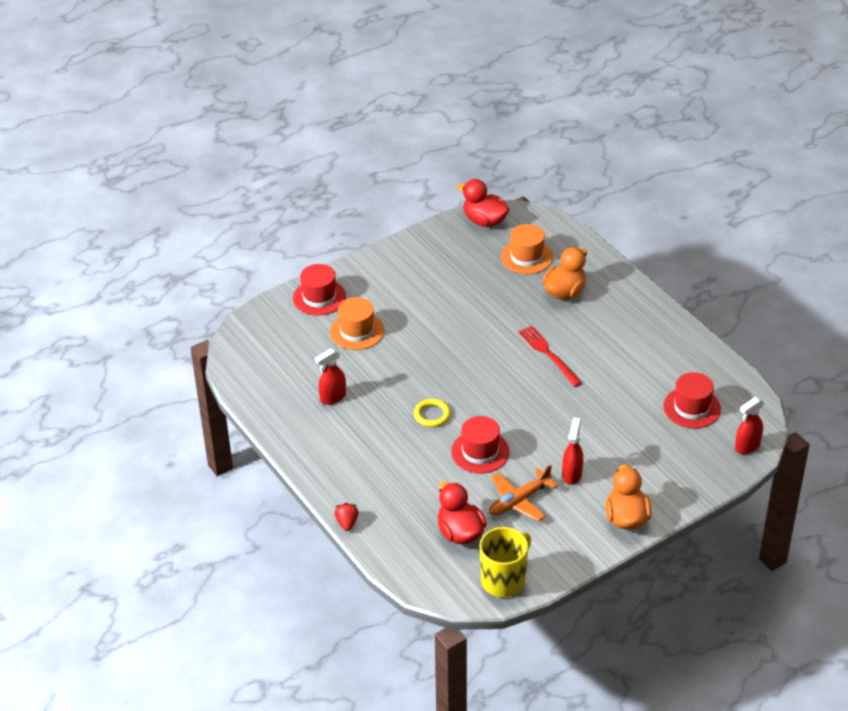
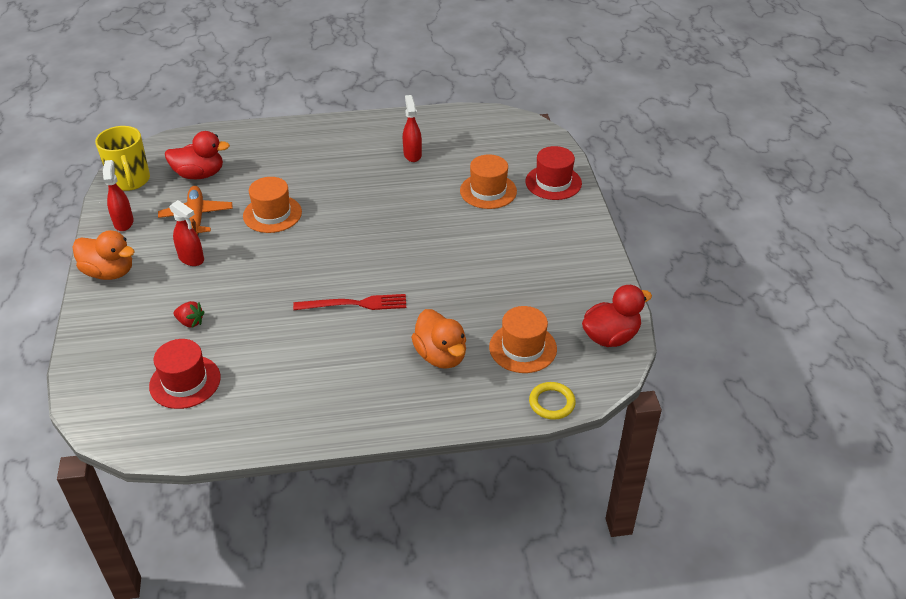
camera: 115 degrees right, 0 degrees up
(347, 523) = (269, 125): red strawberry -> red strawberry (190, 322)
(432, 415) = (342, 201): yellow ring -> yellow ring (552, 403)
(480, 452) = (272, 214): red hat -> orange hat
(747, 446) = (93, 400): red spray bottle -> red spray bottle (123, 222)

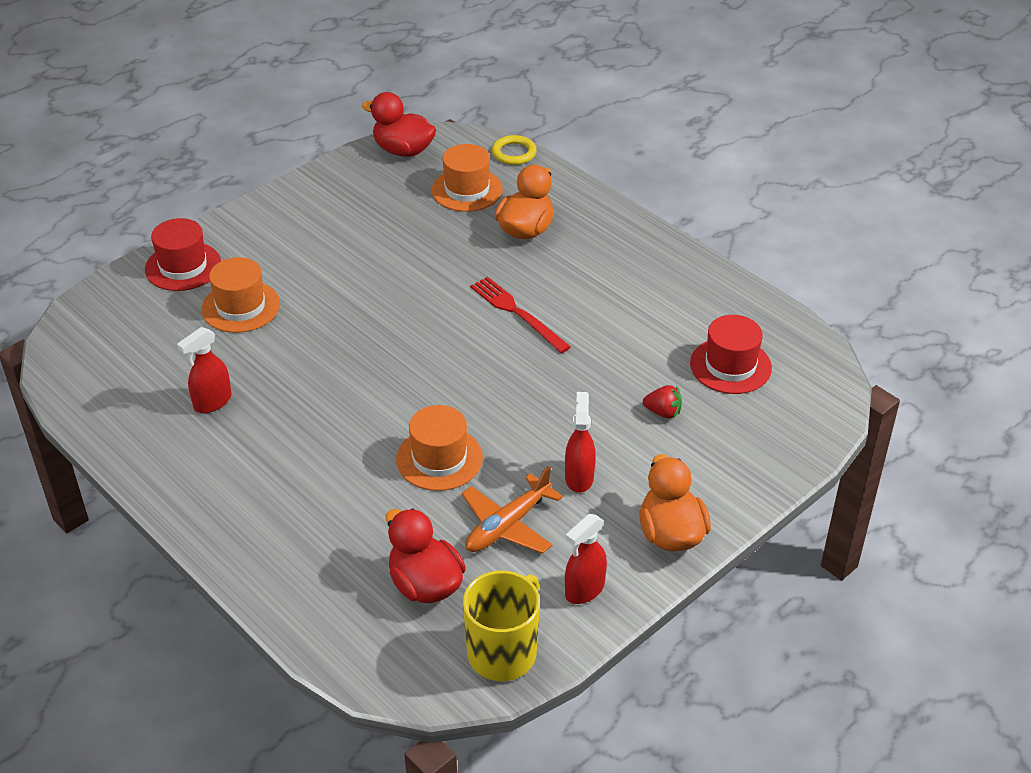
camera: 125 degrees left, 0 degrees up
(190, 322) = (663, 412): red strawberry -> red strawberry turned 120 degrees clockwise

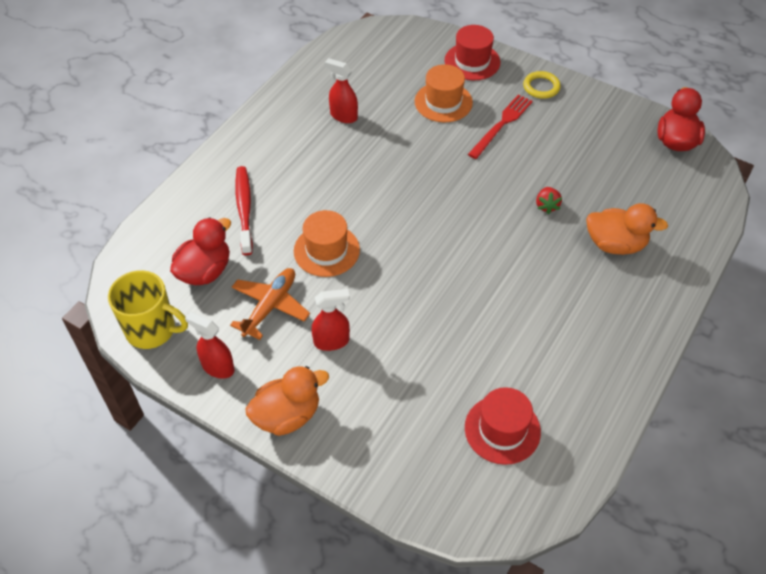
camera: 75 degrees right, 10 degrees up
(333, 529) = (244, 209): none -> red toothbrush
(467, 190) = (647, 193): orange hat -> none
(507, 526) = (270, 306): orange plane -> orange plane turned 90 degrees clockwise
(514, 153) = (717, 213): yellow ring -> yellow ring (541, 87)
(517, 313) = (506, 261): red fork -> red fork (501, 124)
(663, 412) = (424, 386): red strawberry -> red strawberry (546, 206)

